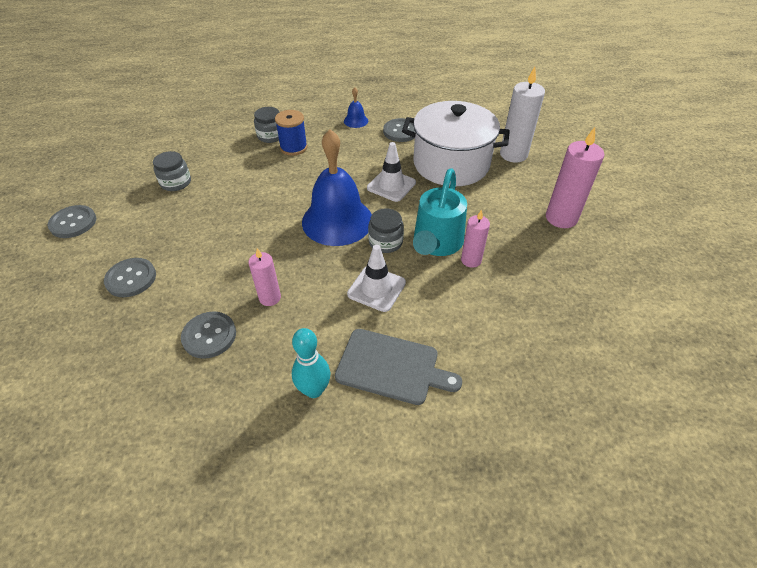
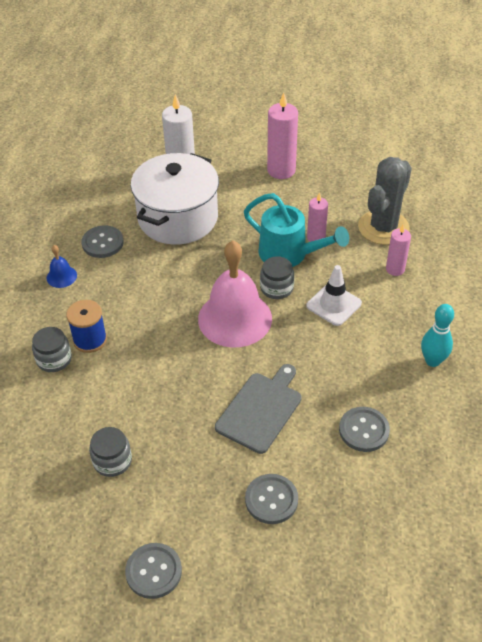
camera: 75 degrees left, 0 degrees up
(270, 298) = (327, 381): pink candle -> pink candle (395, 269)
(337, 220) = (235, 318): blue bell -> pink bell
(391, 185) = (194, 268): white traffic cone -> none
(391, 367) = (418, 310): grey cutting board -> grey cutting board (261, 410)
(517, 317) = (383, 227): none -> grey cactus

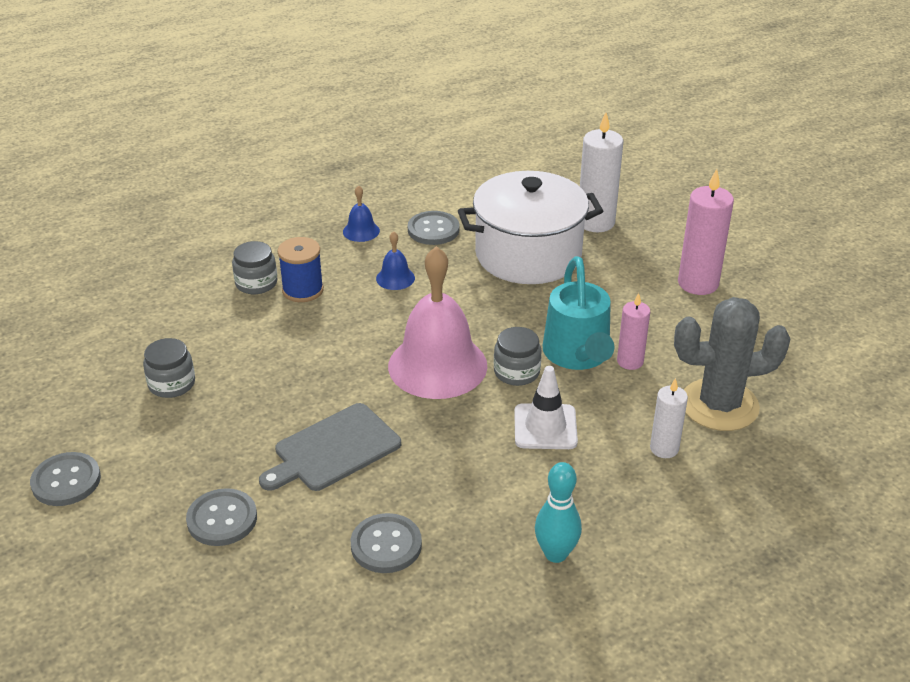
camera: 50 degrees right, 10 degrees down
(130, 289) = (395, 278): none -> blue bell
(261, 410) = (333, 449): grey cutting board -> grey cutting board turned 150 degrees clockwise
(395, 269) = (664, 448): pink candle -> white candle

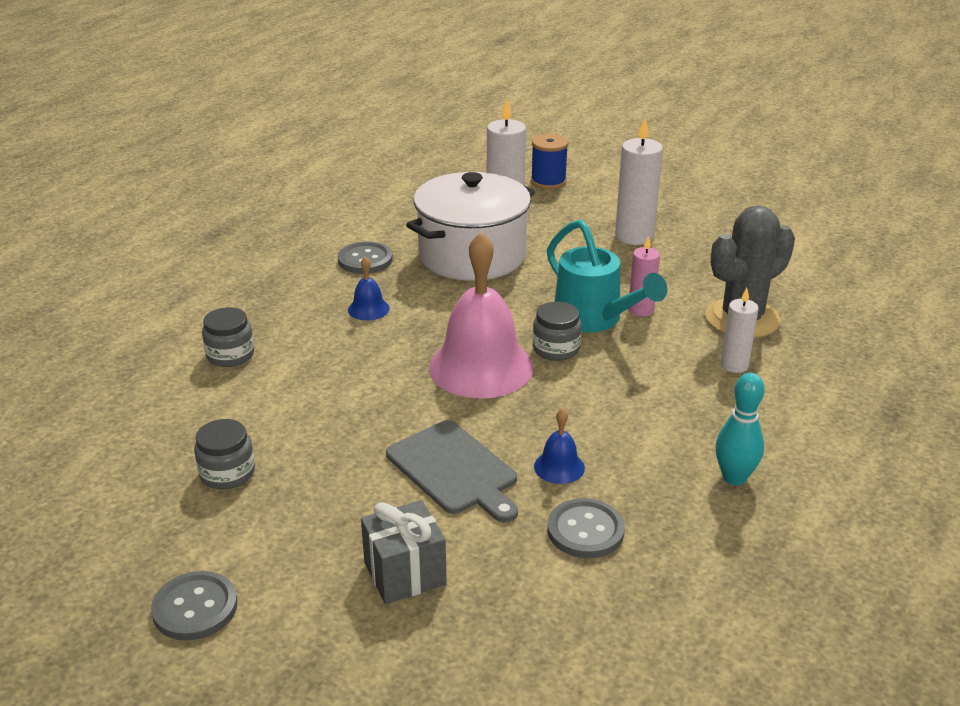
camera: 30 degrees left, 5 degrees down
(222, 519) = (405, 574): grey button -> grey gift
(303, 290) = (286, 346): blue spool -> blue spool (548, 181)
(333, 449) = (454, 470): grey cutting board -> grey cutting board turned 60 degrees counterclockwise
(361, 231) = (295, 280): blue bell -> blue bell (559, 467)
(545, 427) = (624, 383): white traffic cone -> none
(698, 283) = (634, 236): pink candle -> white candle

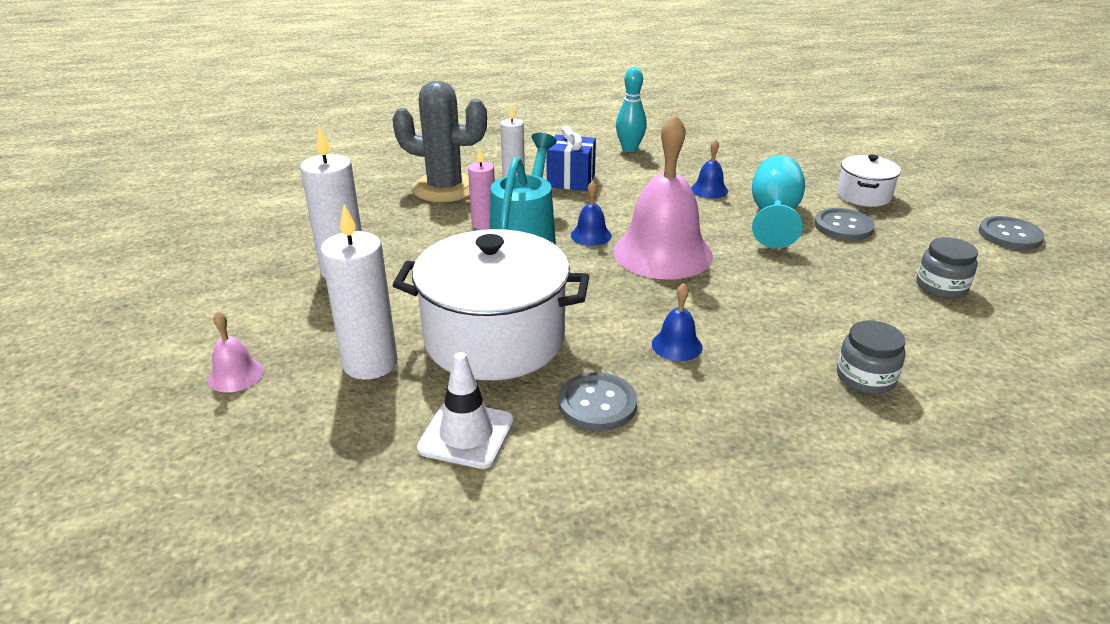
camera: 130 degrees left, 0 degrees up
(403, 219) = (466, 435): none -> white traffic cone
(405, 574) = (863, 195): grey gift -> white pot
(454, 470) = (774, 216): grey cutting board -> turquoise goblet
(548, 181) = (235, 375): blue spool -> pink bell
(556, 349) = (591, 235): grey jar -> blue bell
(585, 530) = (741, 168): grey button -> grey button (843, 226)
(684, 392) = (571, 180): none -> blue gift

